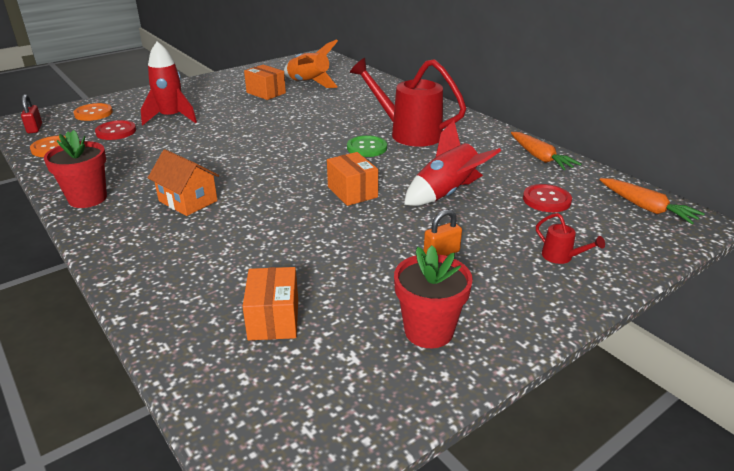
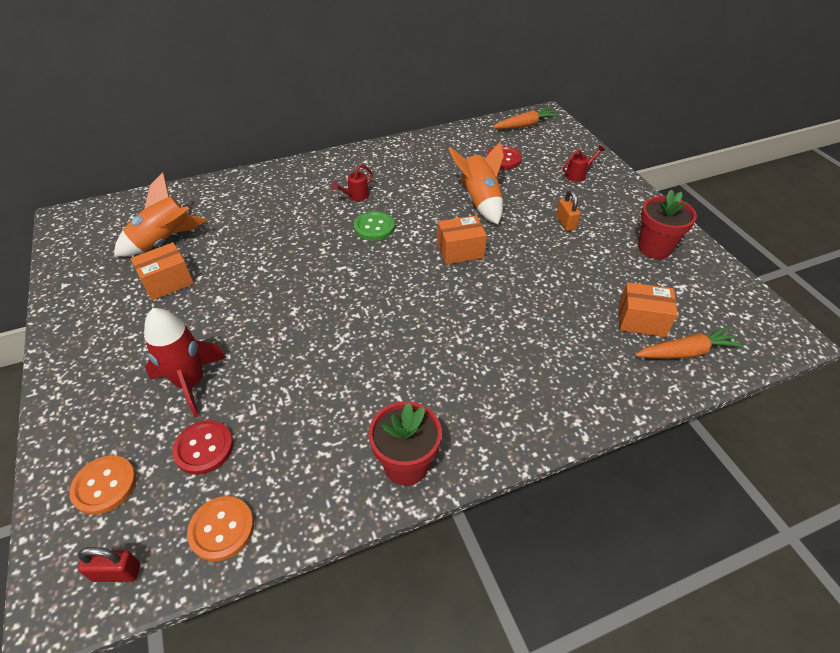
camera: 75 degrees left, 15 degrees up
(188, 201) = (441, 368): orange house -> none
(409, 133) = (355, 196): red watering can -> red watering can, size x0.42
(446, 194) = (480, 201): red rocket -> orange rocket
(540, 158) = (436, 142): orange carrot -> orange carrot (686, 352)

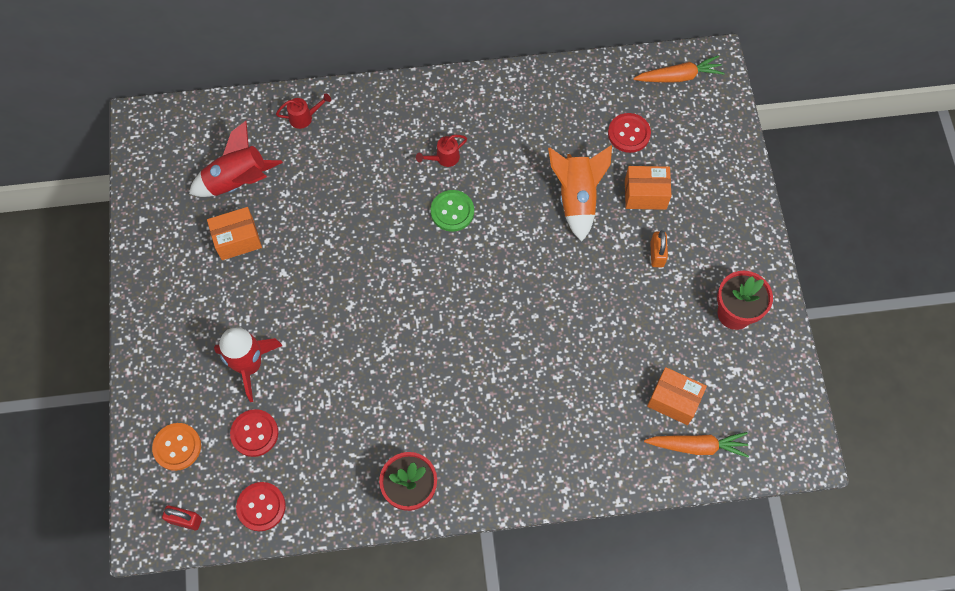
camera: 15 degrees right, 20 degrees up
(164, 241) = (238, 181): orange rocket -> red rocket
(222, 529) = (261, 507): orange button -> red button
(460, 251) = (531, 267): orange box -> orange box (645, 194)
(578, 175) = (704, 181): red watering can -> red watering can (304, 117)

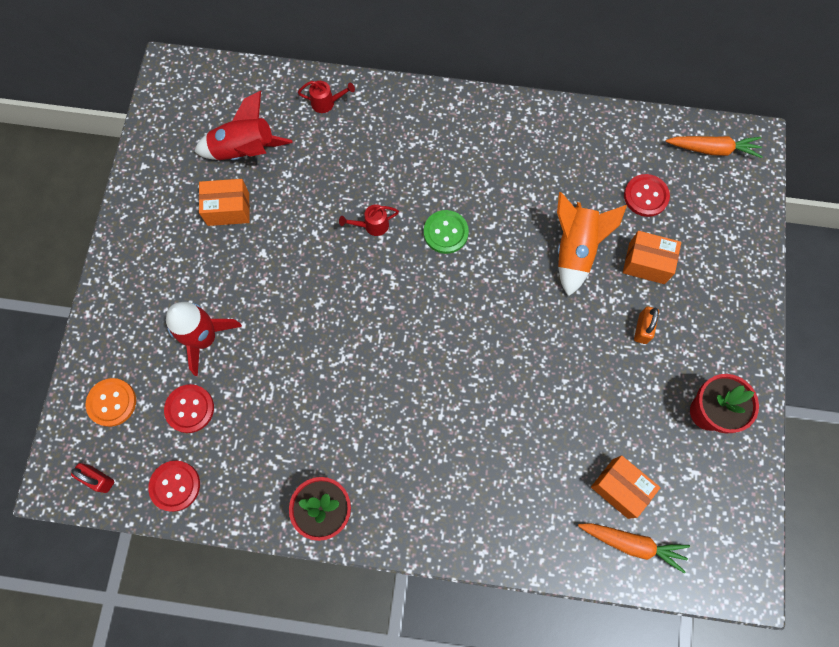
camera: 15 degrees right, 5 degrees up
(444, 158) = (452, 176): red watering can -> red watering can (372, 225)

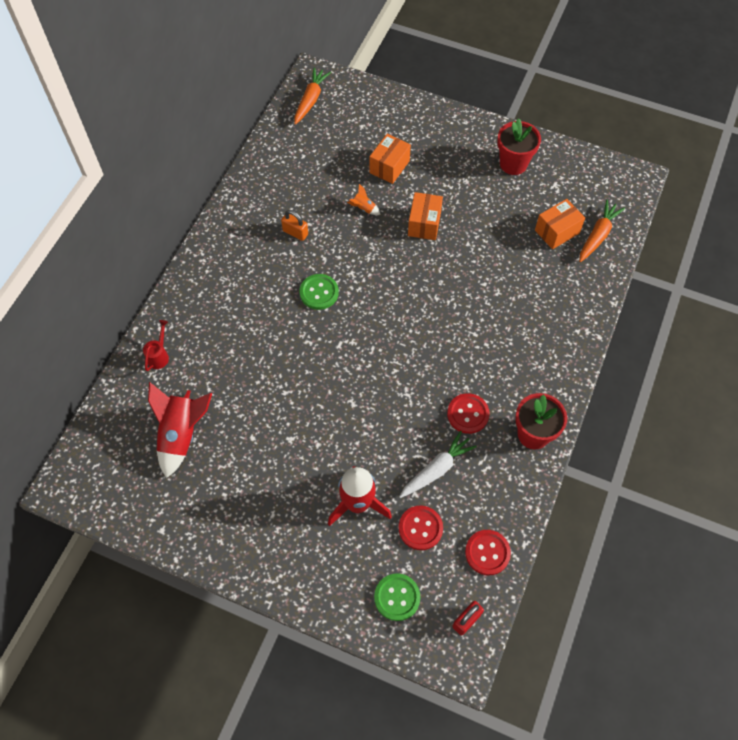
camera: 75 degrees left, 10 degrees down
(112, 402) = (397, 597): orange button -> green button
(228, 209) = (236, 460): orange box -> orange box (424, 224)
(260, 410) = (436, 469): none -> white carrot
(372, 225) = (294, 345): red watering can -> none
(575, 250) = (363, 208): orange rocket -> orange rocket, size x0.44
(642, 329) = (440, 184): orange padlock -> orange padlock (295, 233)
(646, 196) = (334, 151): red button -> red button (468, 414)

